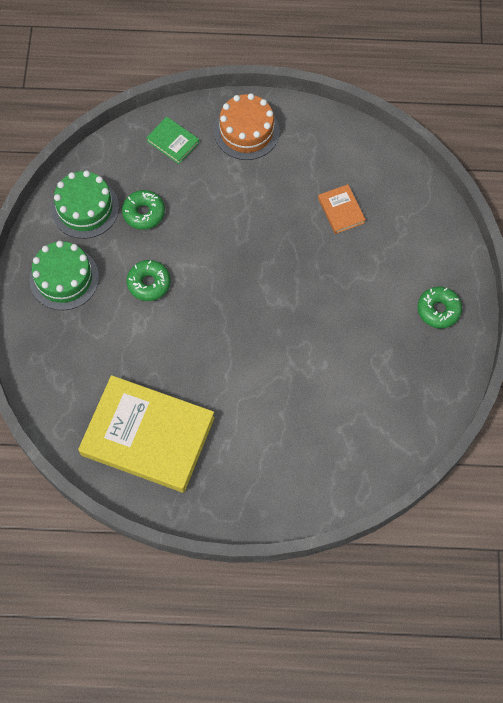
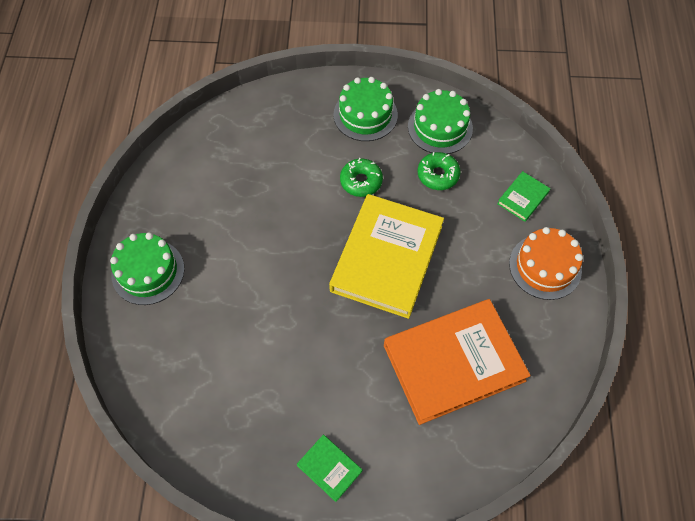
camera: 90 degrees right, 5 degrees down
(148, 436) = (205, 185): yellow book -> yellow book (387, 258)
(252, 483) = (148, 271): none -> green cake
(341, 210) = (453, 363): orange book -> orange book, size x2.36
(438, 310) = (329, 468): green donut -> green book

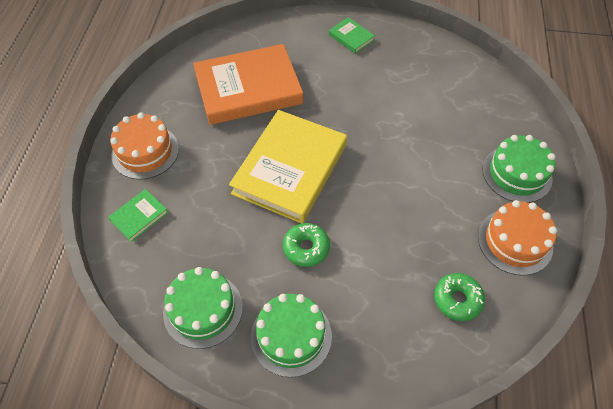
camera: 175 degrees left, 5 degrees down
(168, 201) = (515, 241): none -> orange cake
(438, 175) = (221, 249): green donut -> green donut (457, 299)

